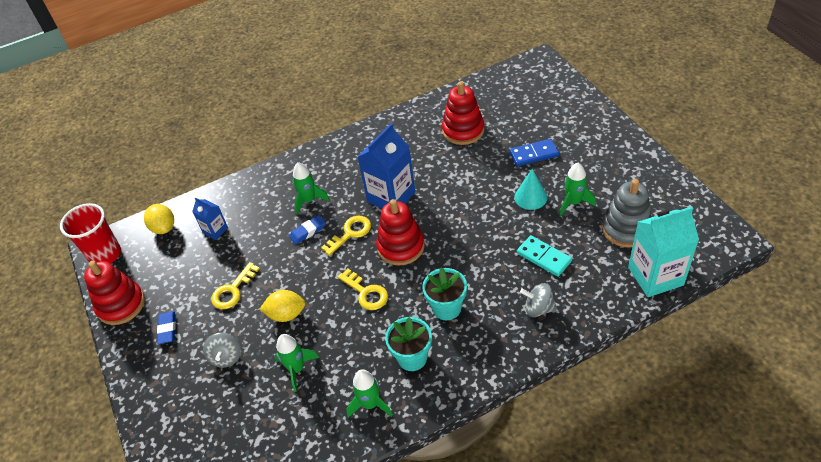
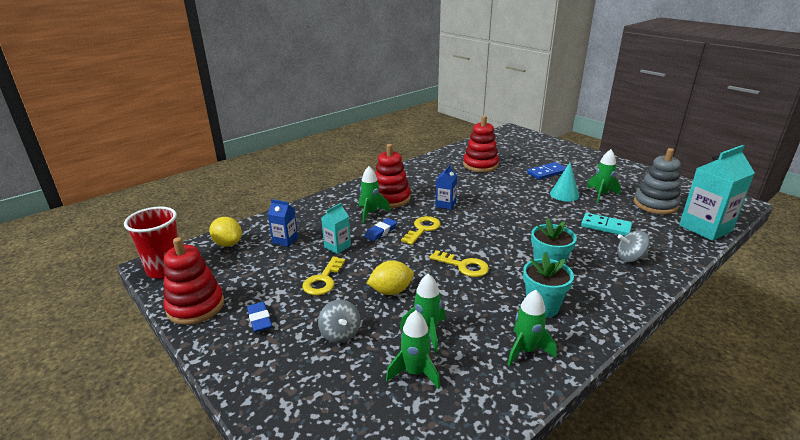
camera: 20 degrees left, 20 degrees down
(260, 247) = (337, 246): none -> turquoise carton
(270, 409) = (415, 372): none -> green rocket
(391, 197) = (445, 204): blue carton -> blue carton, size x0.52
(401, 247) = (475, 233): red stacking toy -> red stacking toy (390, 198)

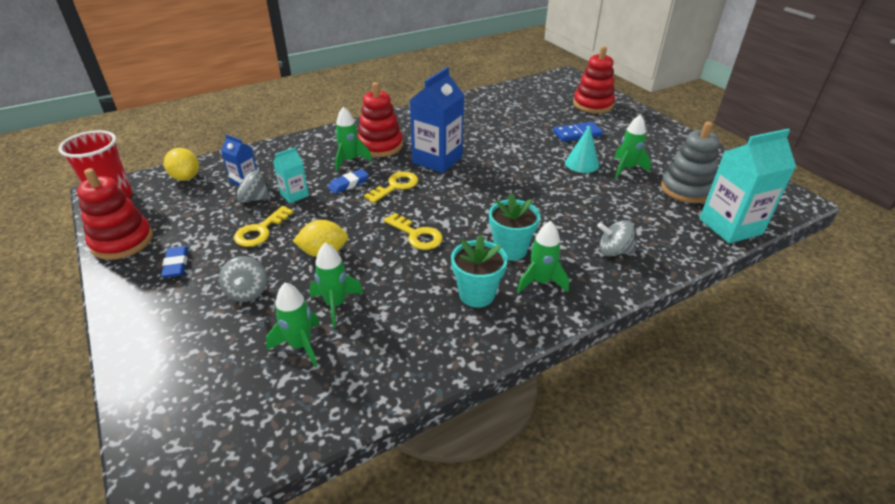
camera: 10 degrees right, 10 degrees up
(301, 254) = (253, 199): none -> grey spinning top
(445, 204) = (437, 160): blue carton -> blue carton, size x1.93
(480, 165) = (504, 116): red stacking toy -> red stacking toy (593, 104)
(526, 350) = (430, 340): green rocket -> green rocket (540, 282)
(605, 227) = (607, 209): turquoise domino -> none

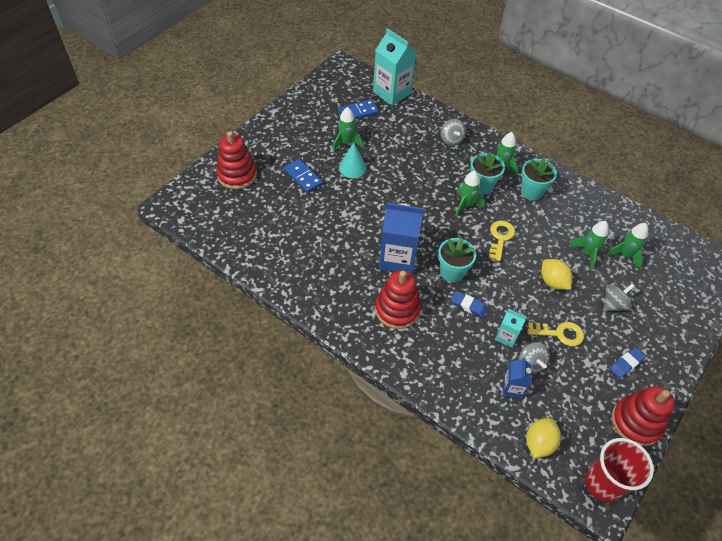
camera: 115 degrees left, 15 degrees up
(350, 160) = (434, 322): green rocket -> green rocket (465, 205)
(395, 186) = (452, 272): yellow key -> turquoise flower pot
(686, 189) = (358, 112): grey stacking toy -> blue domino

